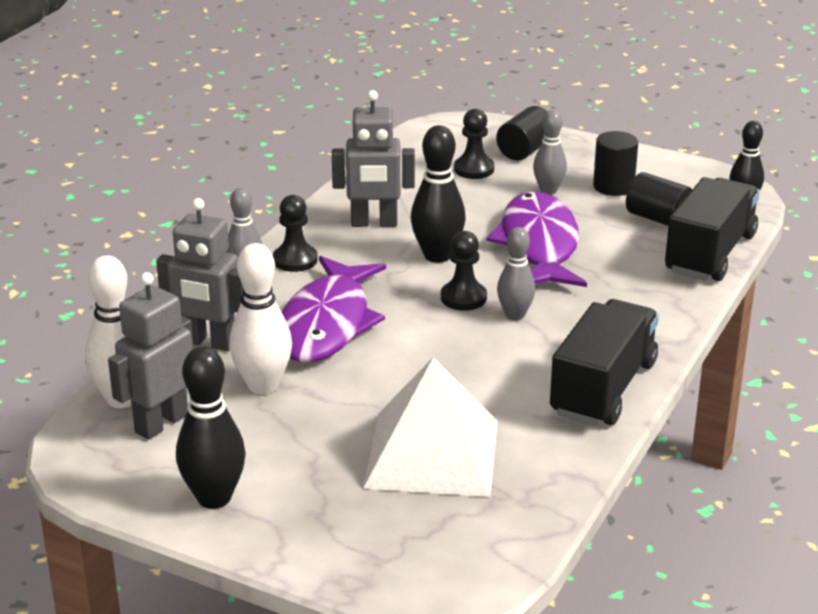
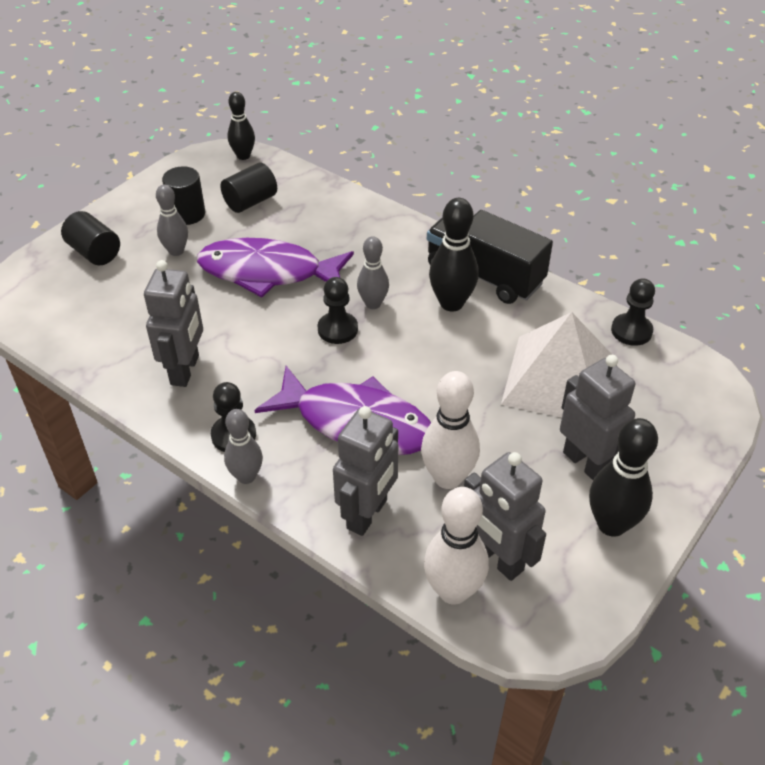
camera: 80 degrees left, 15 degrees up
(300, 478) = (586, 463): none -> grey robot
(437, 256) = (262, 335): black bowling pin -> black bowling pin (451, 303)
(474, 169) = (113, 289): black pawn -> black pawn (631, 331)
(710, 253) = (313, 187): black truck -> none

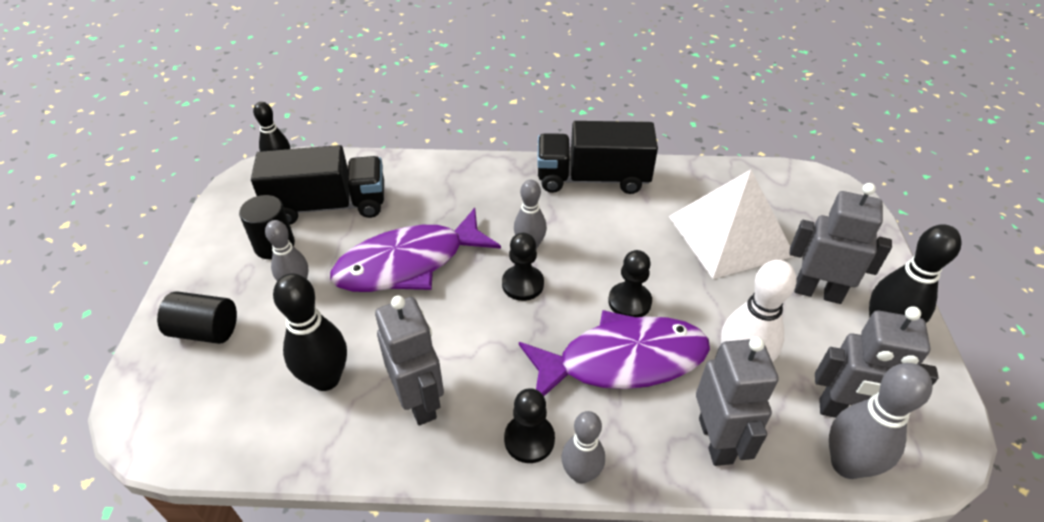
camera: 35 degrees left, 0 degrees up
(250, 202) = (328, 206): black cylinder -> black truck
(451, 303) = (591, 214): black bowling pin -> black bowling pin (326, 379)
(453, 591) = (847, 464): white bowling pin -> grey bowling pin
(631, 331) = (737, 172): black pawn -> black pawn (629, 302)

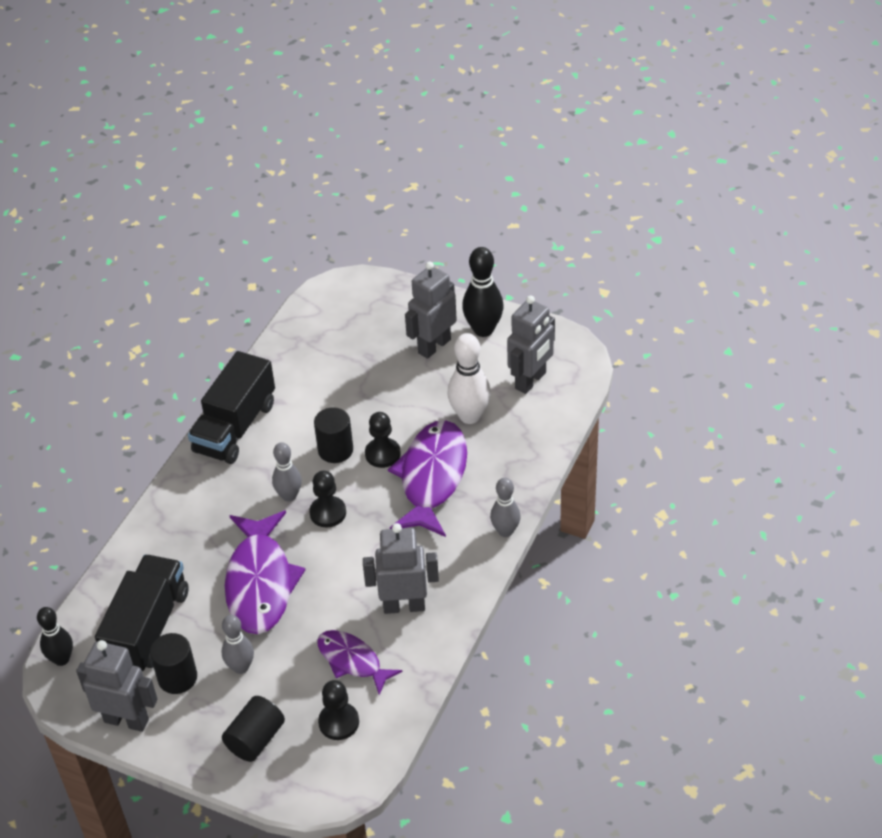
camera: 65 degrees left, 0 degrees up
(326, 379) = (352, 661): black bowling pin -> purple fish
(529, 439) = (467, 551): black pawn -> black pawn (339, 722)
(610, 260) = (335, 450): none -> black cylinder
(716, 440) = (517, 453): grey robot -> grey robot (126, 720)
(729, 235) = (353, 368): white pyramid -> none
(847, 464) = (563, 399): grey bowling pin -> none

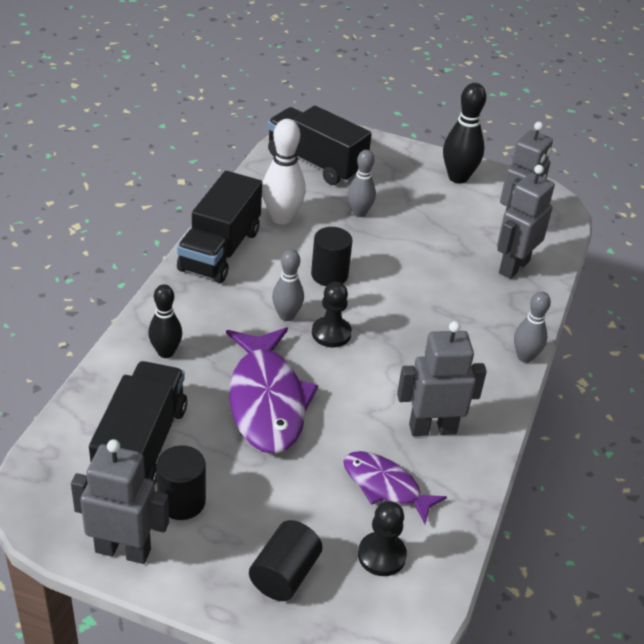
camera: 10 degrees left, 5 degrees down
(61, 659) = (39, 478): black bowling pin -> black bowling pin (166, 352)
(241, 667) = (256, 491): grey bowling pin -> grey bowling pin (359, 213)
(341, 320) = (315, 163): none -> black truck
(382, 454) = (379, 280): black pawn -> none
(432, 477) = (436, 304): purple fish -> none
(434, 346) = (412, 189): grey robot -> grey robot (513, 267)
(470, 416) = (462, 250): white bowling pin -> white bowling pin (282, 218)

